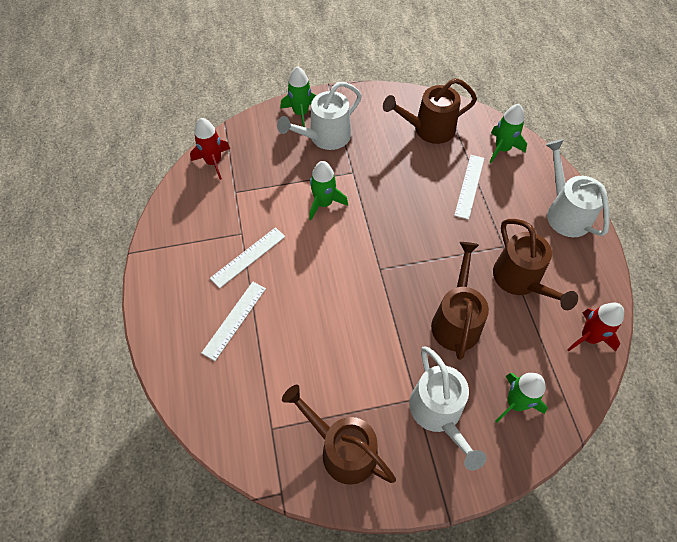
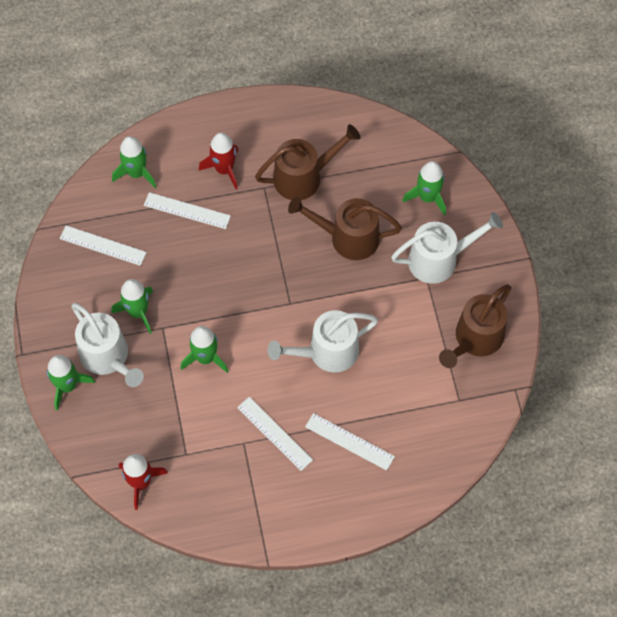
camera: 90 degrees left, 5 degrees up
(367, 155) = (138, 312): none -> green rocket
(428, 129) = (103, 245): brown watering can -> white ruler
(565, 212) = (223, 126): white watering can -> white watering can (326, 352)
(589, 337) = (363, 129): red rocket -> red rocket (224, 169)

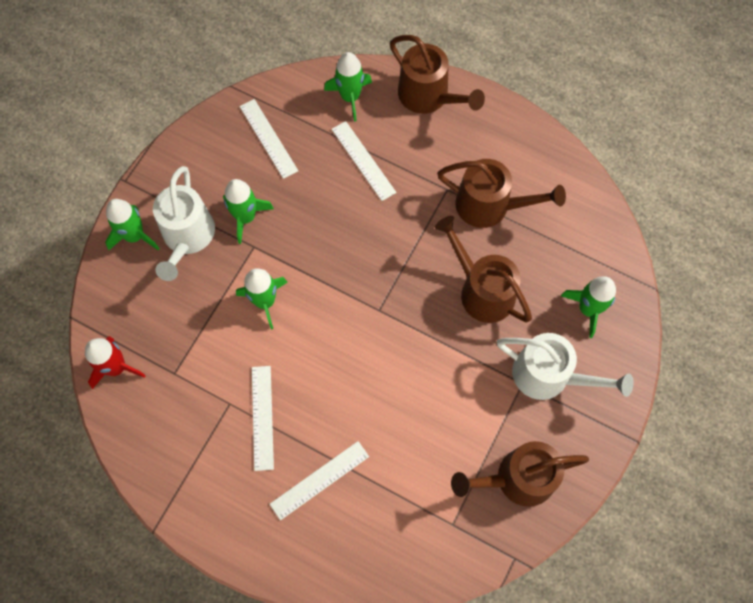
camera: 40 degrees right, 5 degrees up
(194, 132) = (429, 97): none -> brown watering can
(224, 169) = (426, 148): red rocket -> none
(326, 352) = (371, 380): white watering can -> none
(349, 442) = (319, 480): white ruler -> white ruler turned 75 degrees clockwise

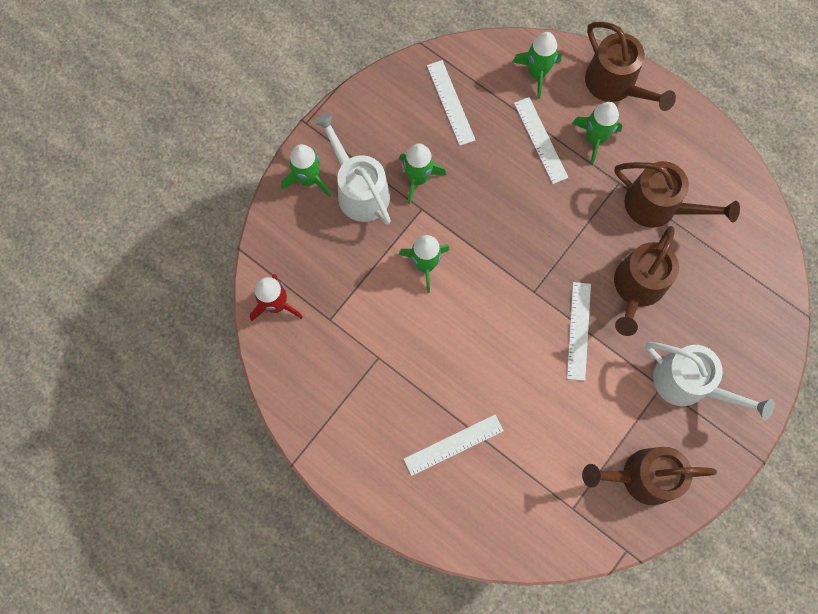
camera: 10 degrees right, 5 degrees up
(187, 238) = (359, 189): white watering can -> white watering can turned 135 degrees clockwise
(262, 417) = (408, 376): white ruler -> white ruler (579, 330)
(481, 290) = (636, 288): brown watering can -> brown watering can turned 120 degrees counterclockwise
(588, 309) = (738, 325): green rocket -> green rocket (594, 139)

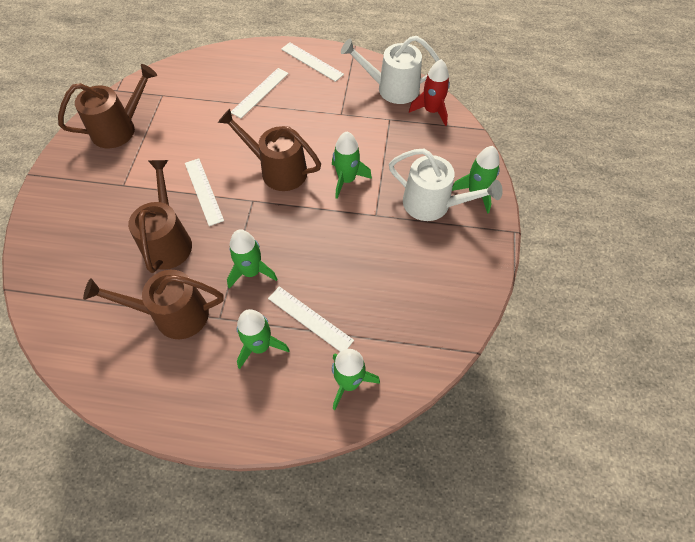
camera: 150 degrees right, 15 degrees down
(418, 178) = (394, 235): green rocket -> green rocket (251, 272)
(451, 102) = (410, 310): white ruler -> white ruler (312, 62)
(615, 85) = (264, 413): brown watering can -> brown watering can (277, 170)
(689, 384) = (101, 195): white watering can -> white watering can (391, 88)

